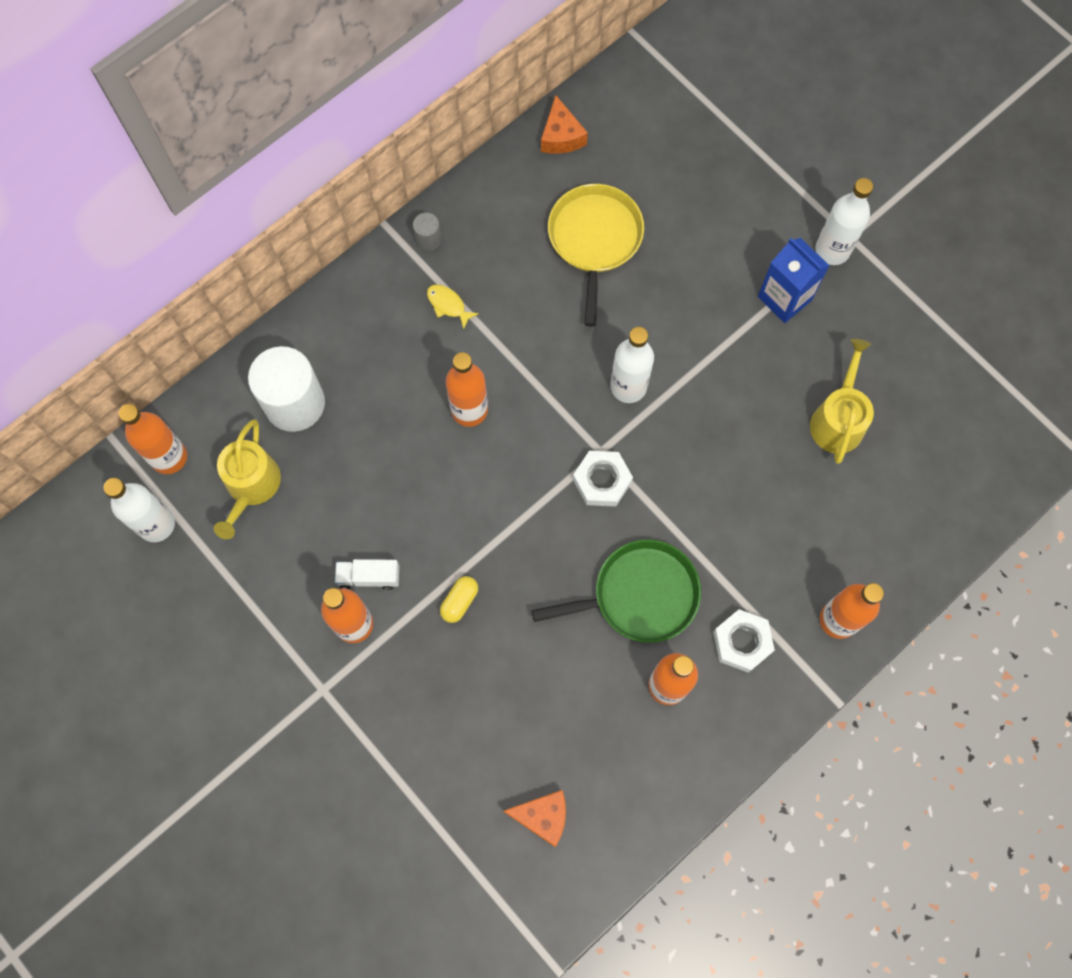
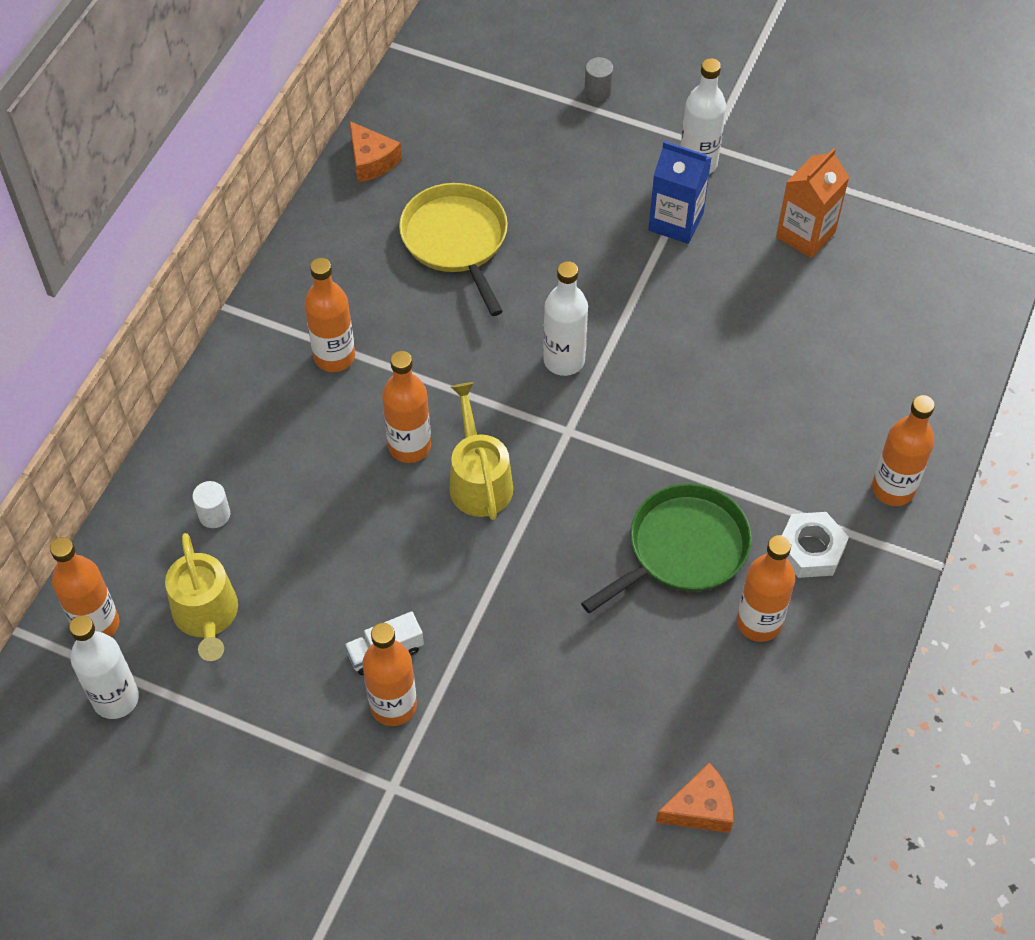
camera: 25 degrees left, 15 degrees down
(294, 403) = (214, 514): white cylinder -> white cylinder, size x0.44
(428, 239) = (281, 304): grey cylinder -> grey cylinder (598, 91)
(448, 305) = (334, 357): yellow fish -> orange bottle
(459, 601) = (497, 634): yellow capsule -> none
(602, 481) = (585, 458): white nut -> none
(838, 419) = (789, 309): yellow watering can -> yellow watering can (479, 480)
(889, 356) = (805, 235): none -> orange carton

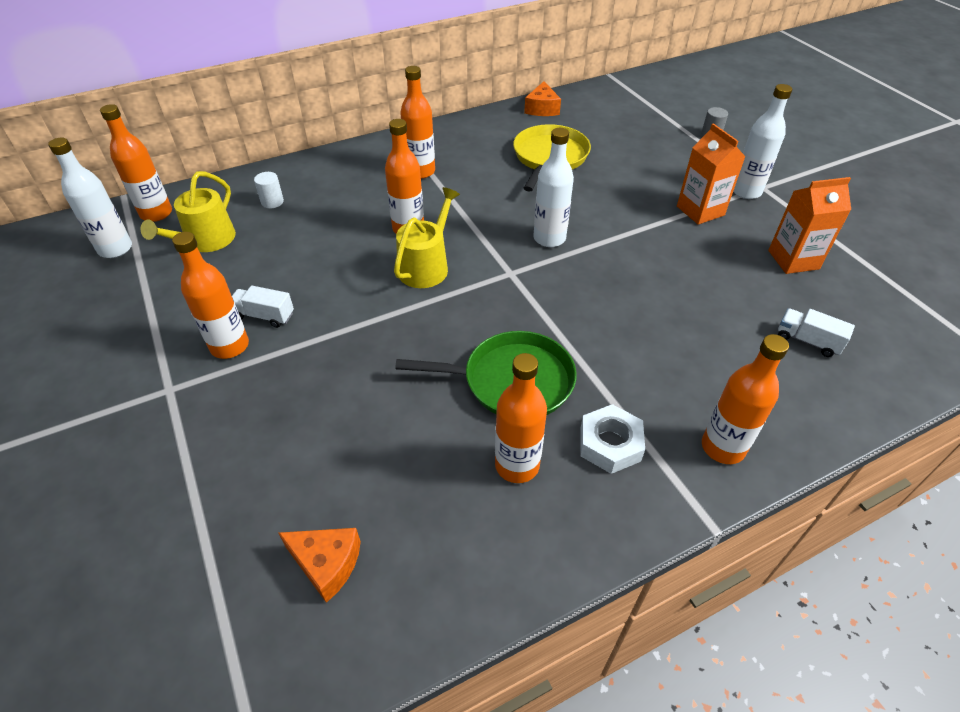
camera: 40 degrees right, 10 degrees down
(676, 222) = (700, 211): blue carton -> orange carton
(881, 329) = (807, 341): none -> white truck

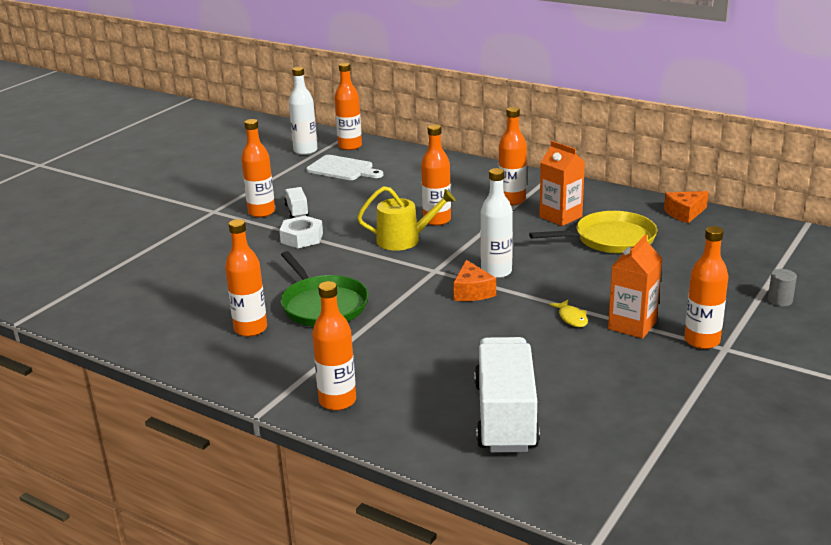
camera: 60 degrees right, 20 degrees down
(206, 241) = (342, 169): yellow watering can -> white cutting board
(272, 202) = (406, 170): white cylinder -> none
(327, 564) = (135, 297): orange cheese -> orange cheese (472, 292)
(610, 444) = (299, 356): white nut -> white nut (302, 238)
(666, 234) = (571, 318): none -> yellow fish
(746, 191) = (702, 341): white bottle -> orange bottle
(793, 260) = (619, 388): orange carton -> orange carton (560, 217)
(807, 341) = (505, 416): white truck -> white truck, size x2.24

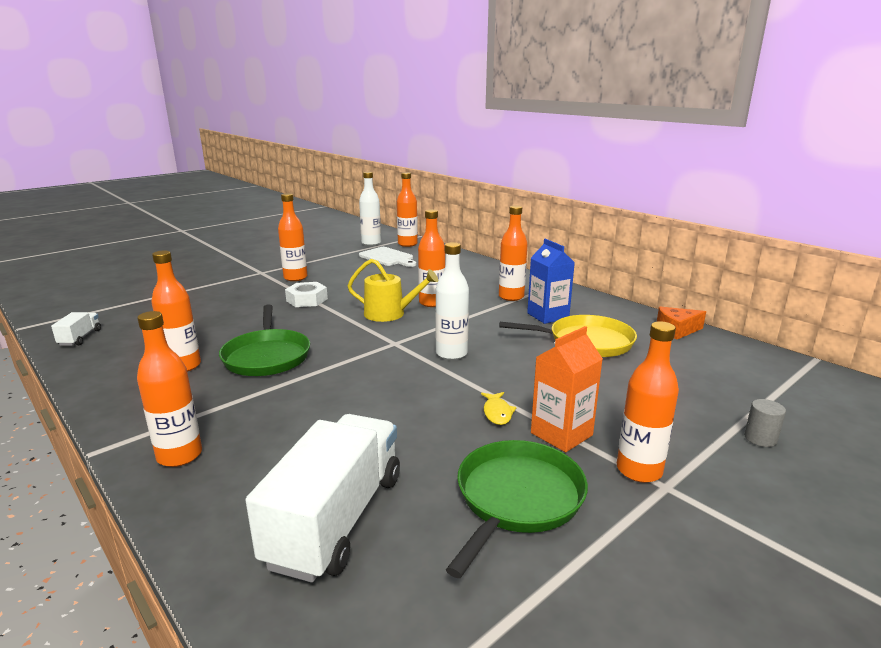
camera: 15 degrees right, 5 degrees down
(297, 211) = (323, 280): white truck -> white truck (80, 338)
(472, 292) = (414, 368): orange cheese -> none
(560, 217) = (548, 316): orange carton -> blue carton
(625, 377) = (517, 498): none -> green pan

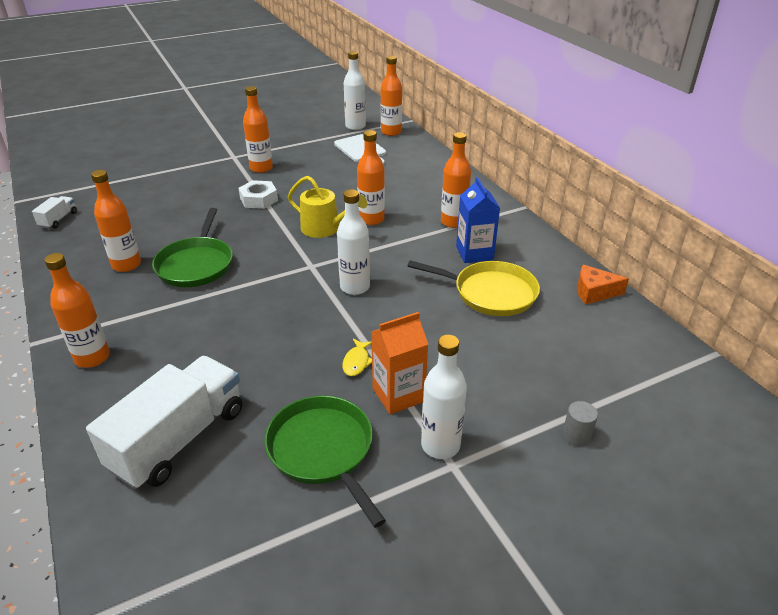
camera: 15 degrees right, 15 degrees up
(517, 498) = (323, 450): green pan -> green pan turned 75 degrees counterclockwise
(639, 470) = (440, 445): orange bottle -> white bottle

